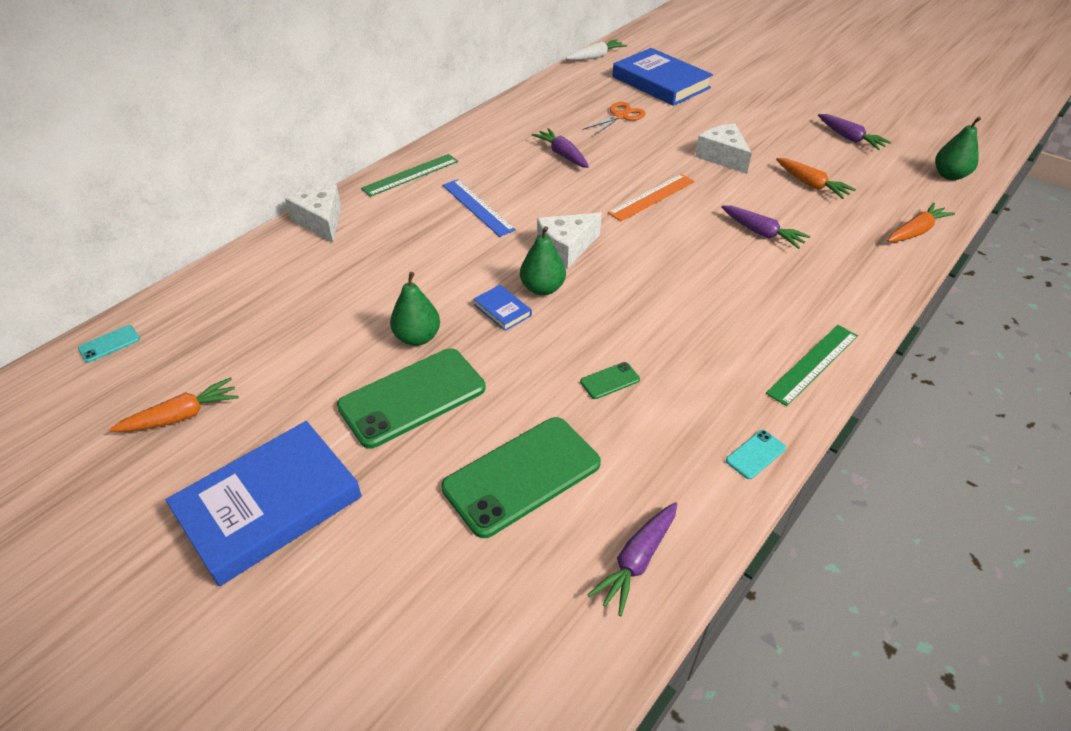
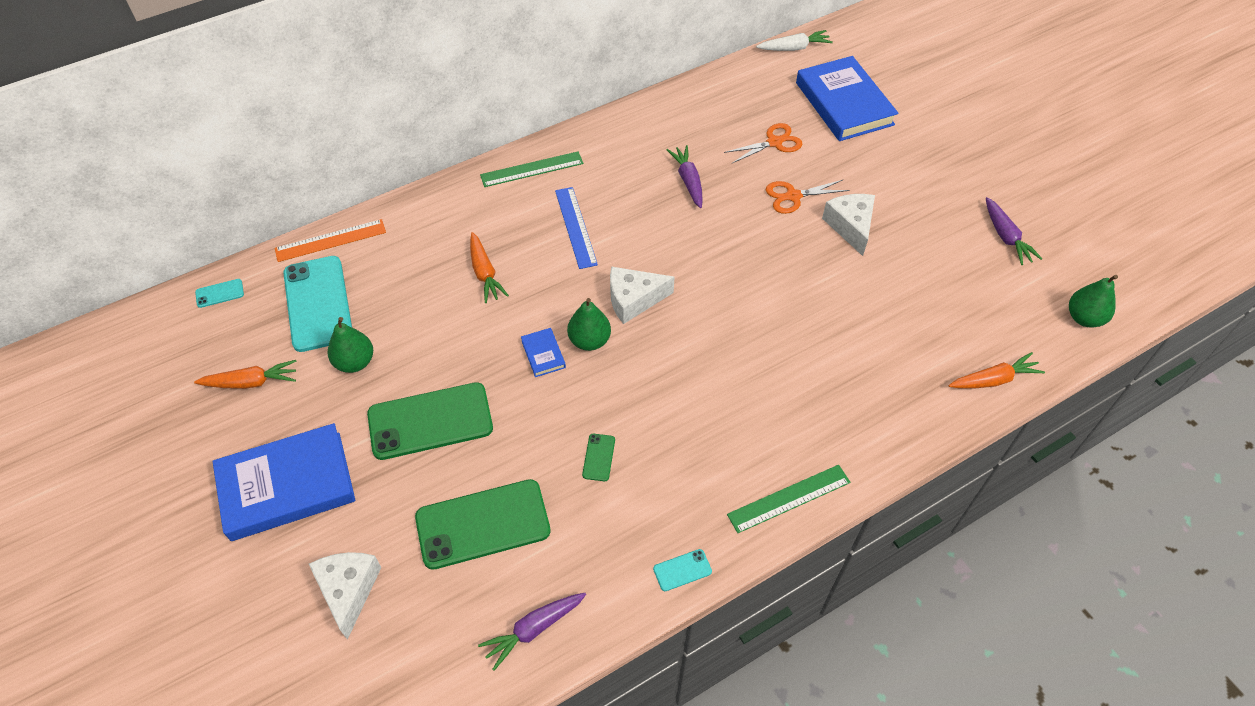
camera: 20 degrees right, 10 degrees up
(233, 326) = (318, 303): none -> turquoise phone
(321, 221) = (430, 206): white cheese -> white cheese (348, 590)
(417, 337) = (459, 361): green pear -> green pear (355, 362)
(610, 381) = (599, 457): green phone -> green phone turned 75 degrees counterclockwise
(651, 197) = (748, 260): orange ruler -> orange ruler (330, 240)
(660, 147) = (793, 196): none -> orange scissors
(762, 233) = (832, 336): purple carrot -> none
(811, 185) = (922, 289): orange carrot -> orange carrot (485, 273)

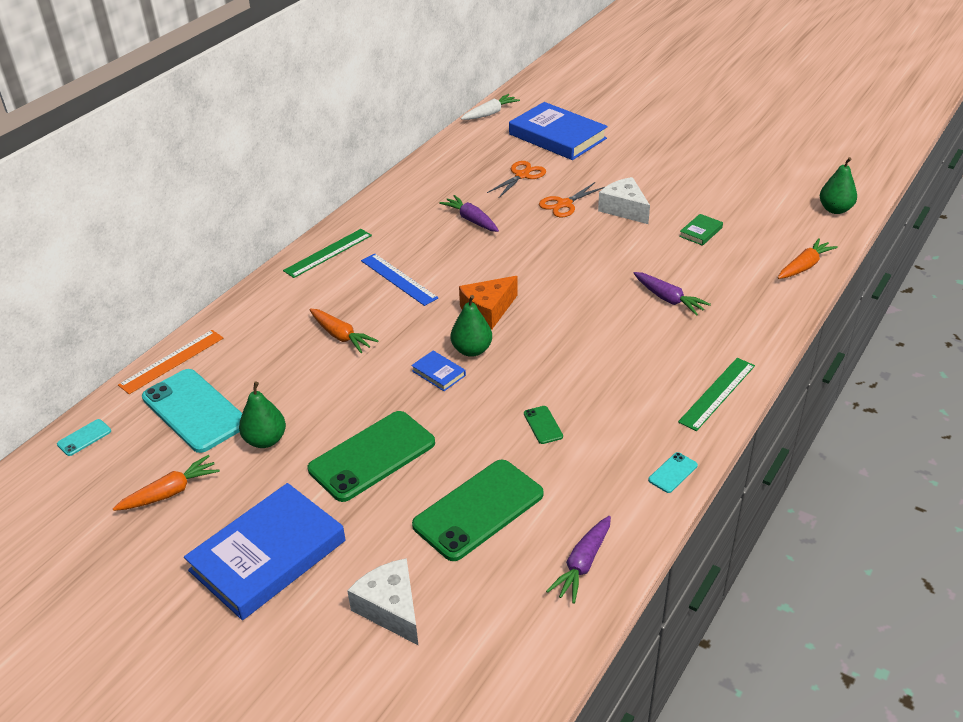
camera: 25 degrees left, 15 degrees down
(633, 300) = (488, 311): white cheese -> orange cheese
(911, 289) = (701, 232): none -> green book
(1006, 237) = (742, 180): purple carrot -> purple carrot (668, 299)

